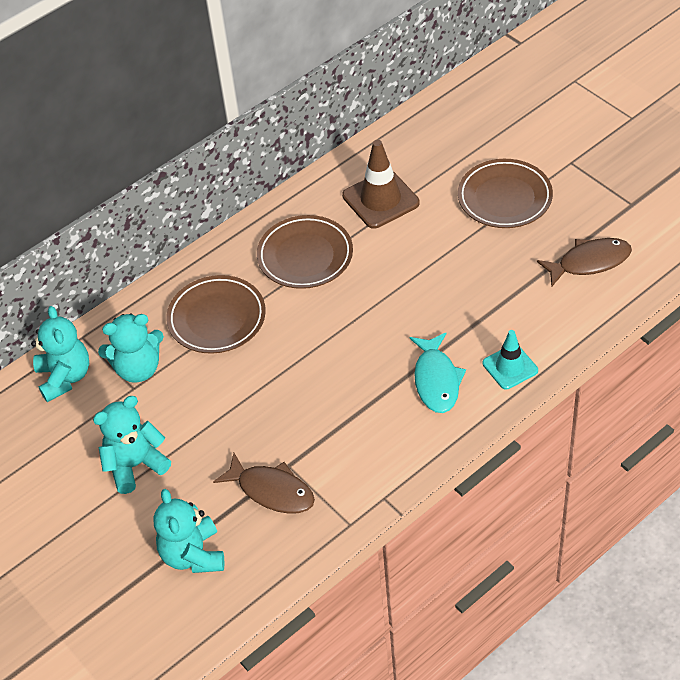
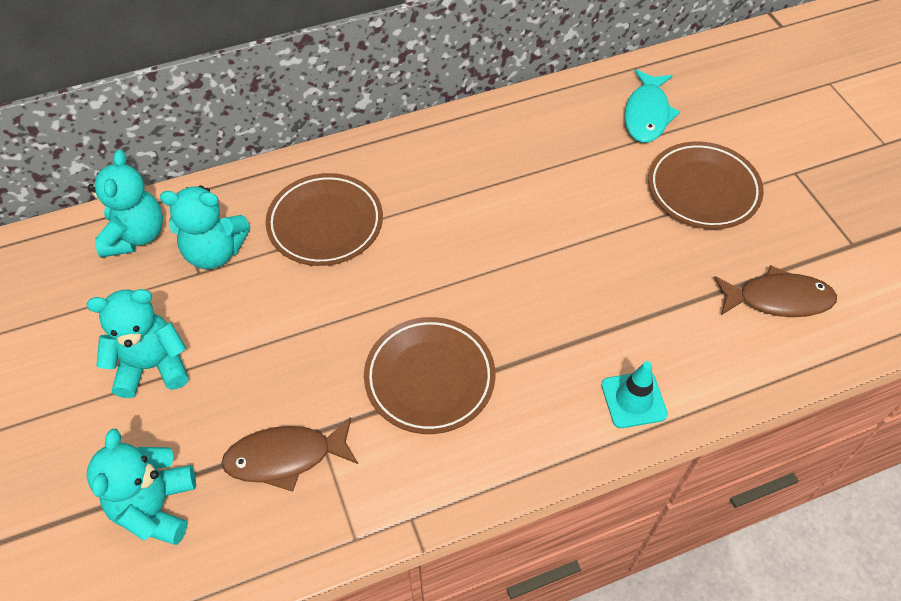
camera: 15 degrees right, 5 degrees up
(272, 491) = (285, 457): brown fish -> brown fish turned 120 degrees clockwise
(305, 256) = (452, 185): brown plate -> brown plate (429, 378)
(380, 199) = (562, 148): brown traffic cone -> none
(436, 380) = (538, 385): turquoise fish -> turquoise fish (647, 114)

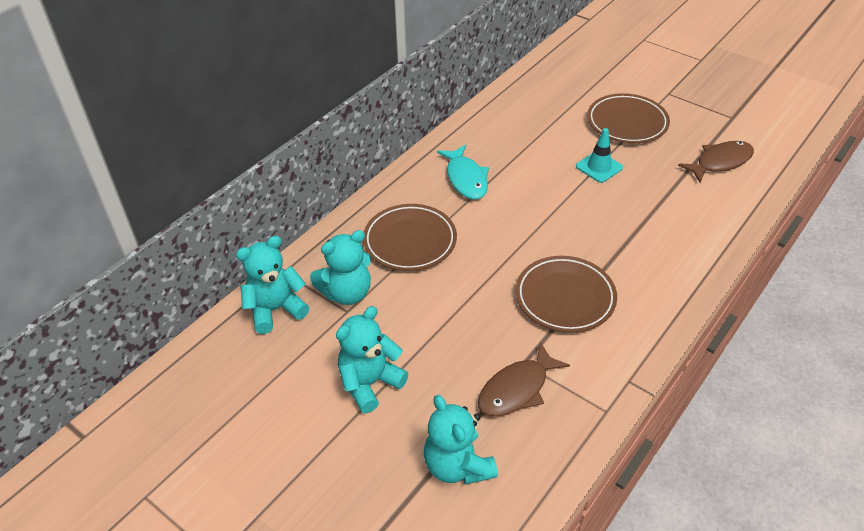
camera: 30 degrees left, 10 degrees down
(136, 235) = (275, 309): turquoise teddy bear -> turquoise teddy bear turned 90 degrees counterclockwise
(633, 399) = (693, 251): turquoise traffic cone -> turquoise traffic cone (599, 167)
(647, 114) = (556, 95): turquoise fish -> turquoise fish (466, 179)

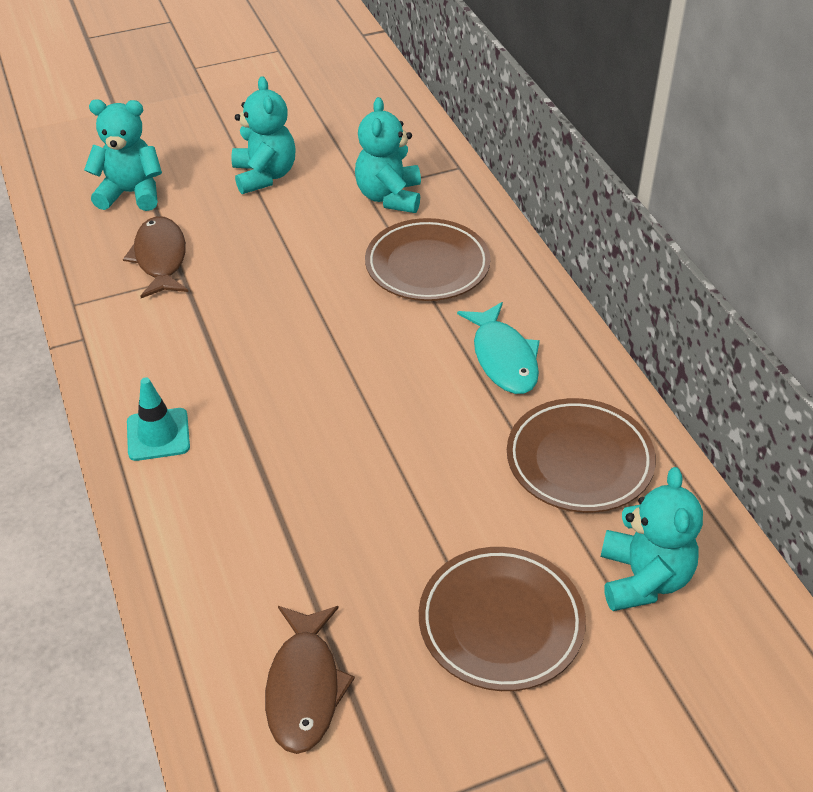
camera: 120 degrees right, 0 degrees up
(275, 309) = (409, 149): turquoise teddy bear -> turquoise teddy bear (643, 578)
(466, 179) = (503, 358): turquoise fish -> turquoise fish turned 120 degrees counterclockwise
(565, 298) = (228, 347): brown plate -> brown plate (579, 461)
(599, 167) = (419, 513): turquoise traffic cone -> turquoise traffic cone (158, 434)

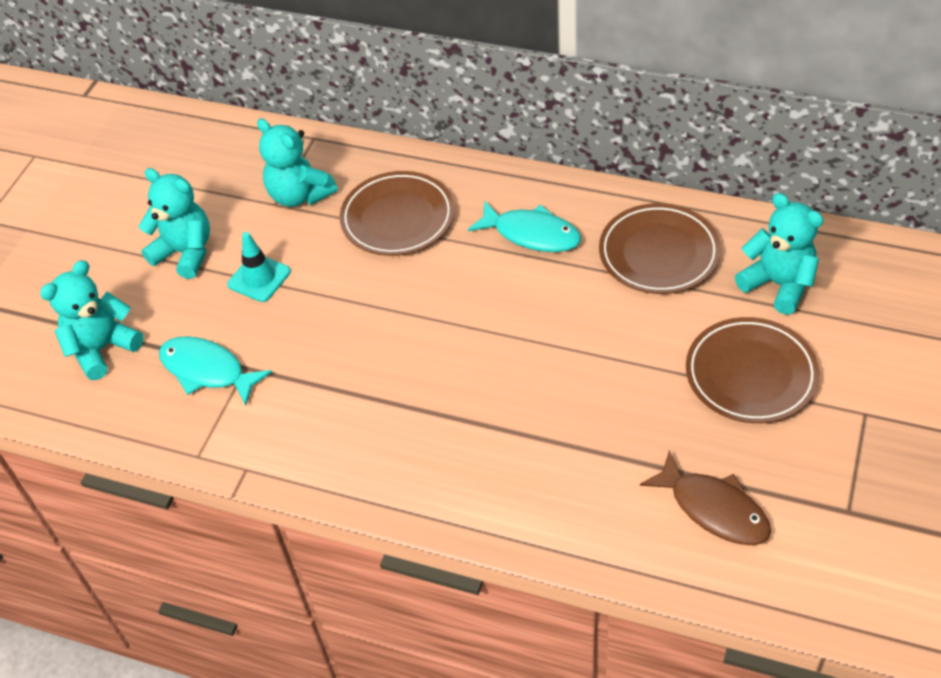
camera: 45 degrees left, 5 degrees up
(158, 434) = (404, 473): turquoise traffic cone -> turquoise traffic cone (259, 278)
(160, 258) = (207, 370): brown fish -> turquoise fish

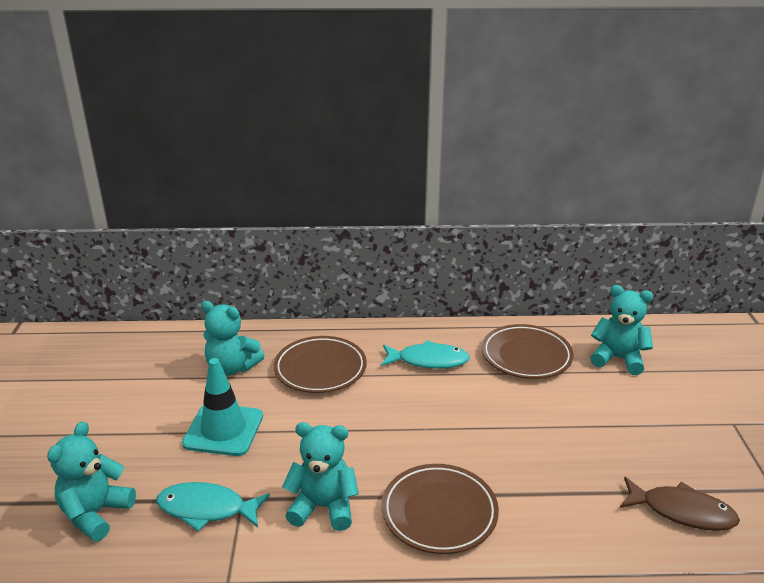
camera: 25 degrees left, 20 degrees down
(185, 253) = (148, 424): turquoise teddy bear -> turquoise teddy bear (323, 507)
(259, 278) = (223, 430): turquoise traffic cone -> turquoise traffic cone, size x1.55
(750, 375) = (641, 416): brown plate -> brown plate (439, 512)

